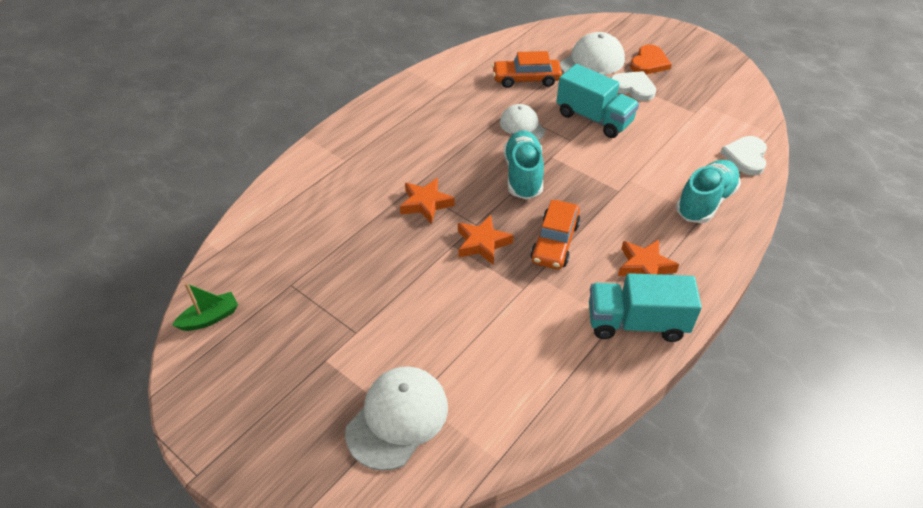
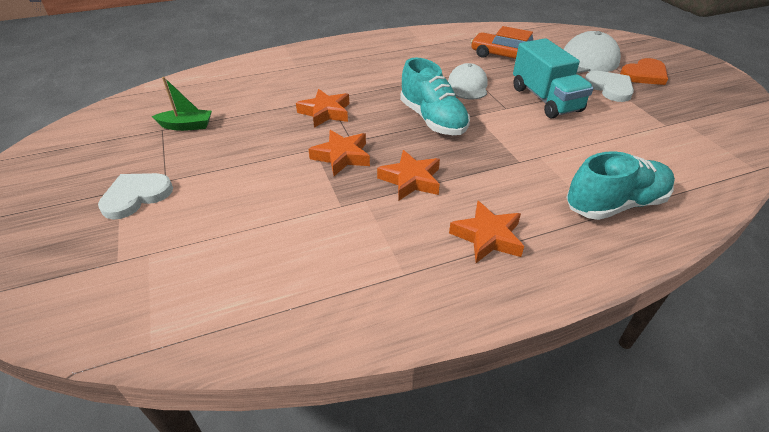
camera: 30 degrees right, 5 degrees down
(210, 318) = (84, 129): green boat -> green boat (187, 126)
(397, 418) = (114, 262): white cap -> none
(523, 175) = (432, 119): turquoise shoe -> turquoise shoe turned 120 degrees clockwise
(555, 242) = (411, 180): orange car -> orange star
(636, 323) = (427, 286): turquoise truck -> none
(746, 157) = (703, 180): white heart -> white heart (136, 196)

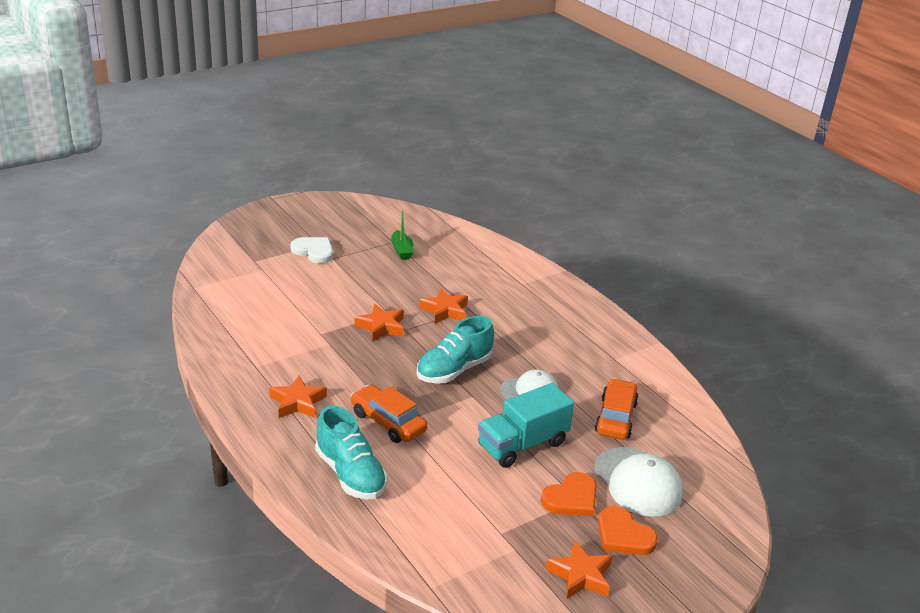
camera: 75 degrees right, 10 degrees down
(411, 180) = (358, 363): orange star -> orange star (580, 575)
(521, 169) = (388, 422): none -> orange car
(609, 88) = (571, 498): white heart -> orange heart

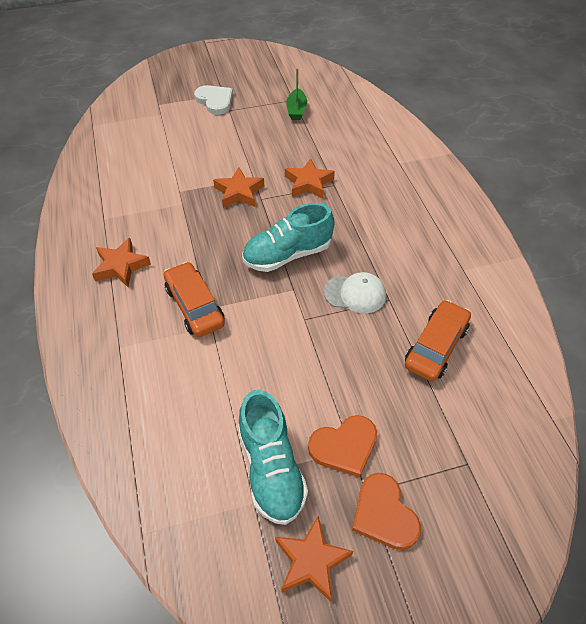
camera: 20 degrees right, 20 degrees up
(350, 474) = (129, 363): turquoise shoe -> turquoise shoe (271, 468)
(522, 444) = (319, 362): turquoise truck -> none
(638, 482) = (429, 441): white cap -> none

